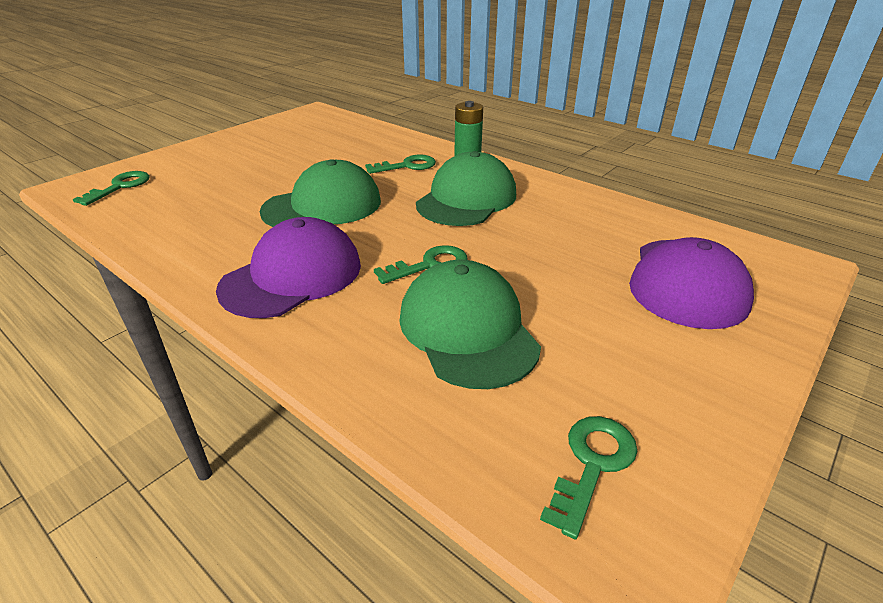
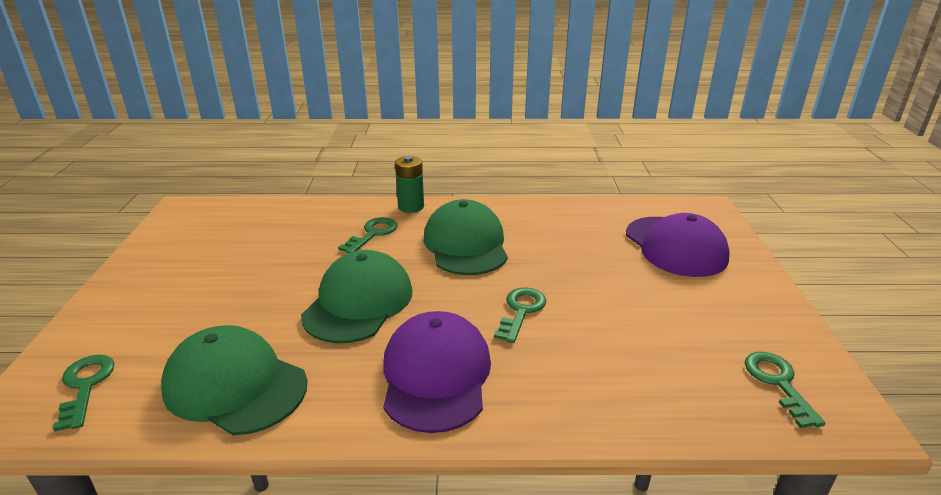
camera: 40 degrees left, 5 degrees down
(467, 329) = (613, 344): green cap -> green cap (235, 385)

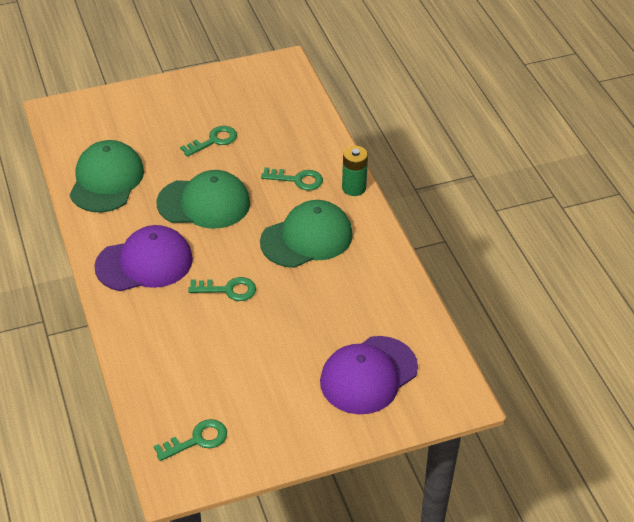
camera: 70 degrees right, 15 degrees up
(85, 386) = (86, 124): green key -> green key (213, 141)

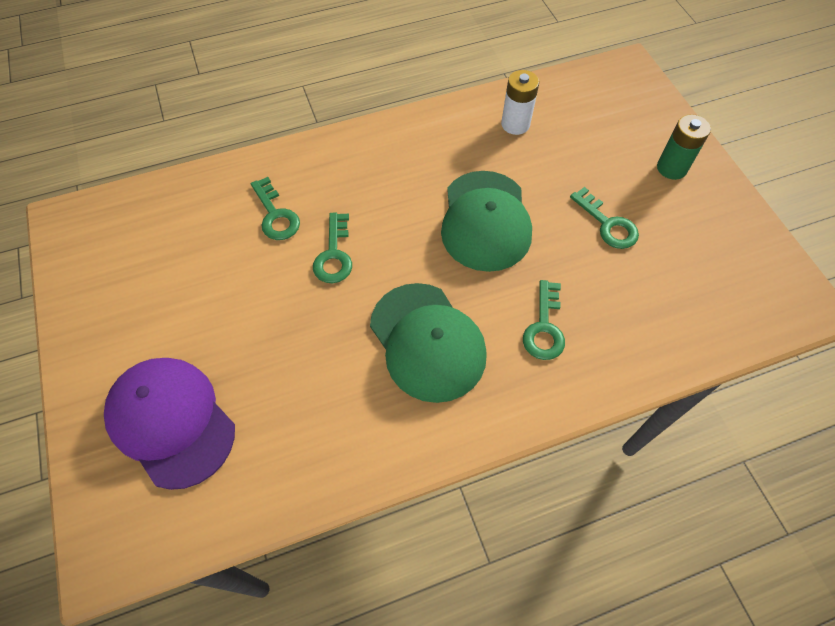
camera: 90 degrees right, 15 degrees up
(106, 180) = (515, 124): green cap -> white battery
(144, 263) = (380, 170): purple cap -> none
(197, 440) = (112, 237): green key -> green key (275, 215)
(354, 188) = (537, 405): green battery -> green battery (671, 168)

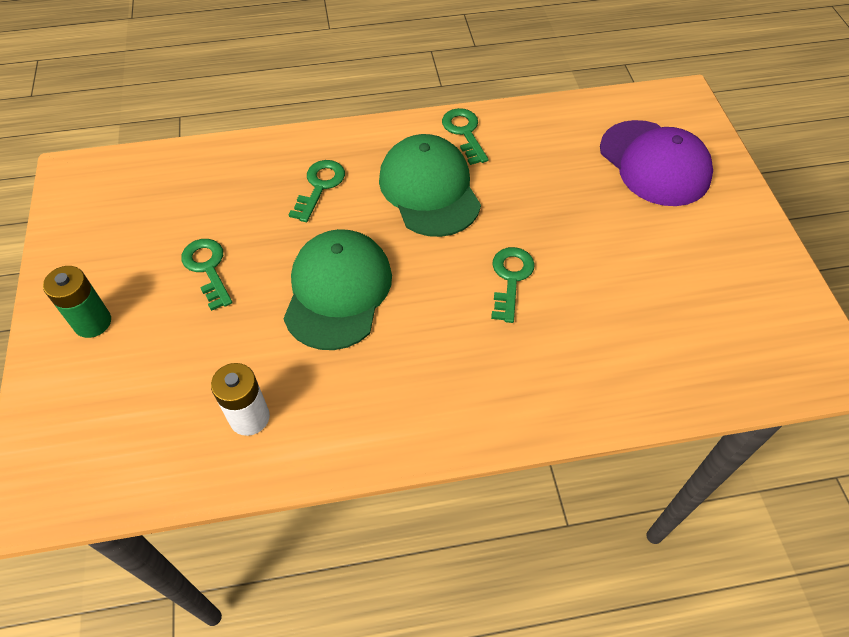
camera: 170 degrees left, 5 degrees down
(275, 215) = (577, 333): green key -> green key (464, 133)

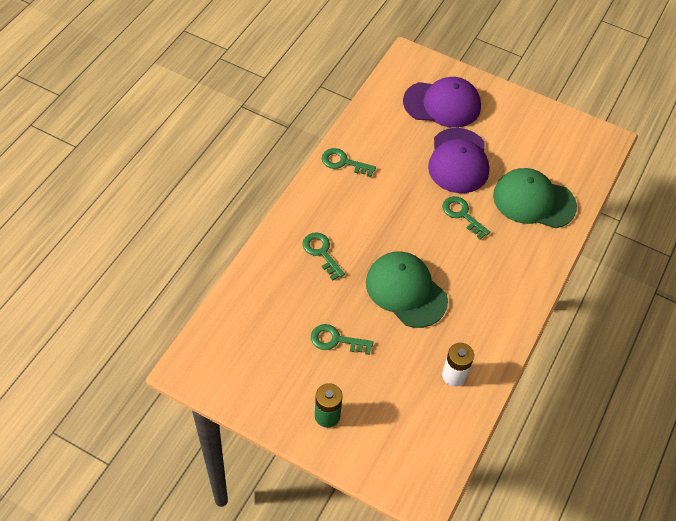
camera: 55 degrees left, 0 degrees up
(429, 189) = (371, 206): green cap -> green cap (533, 201)
(589, 227) = (458, 161): none -> purple cap

